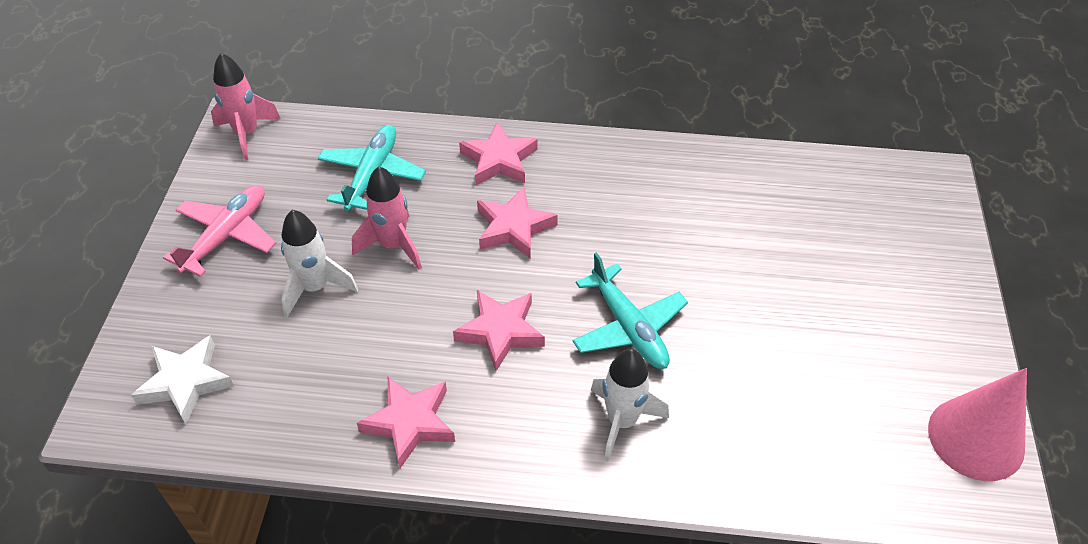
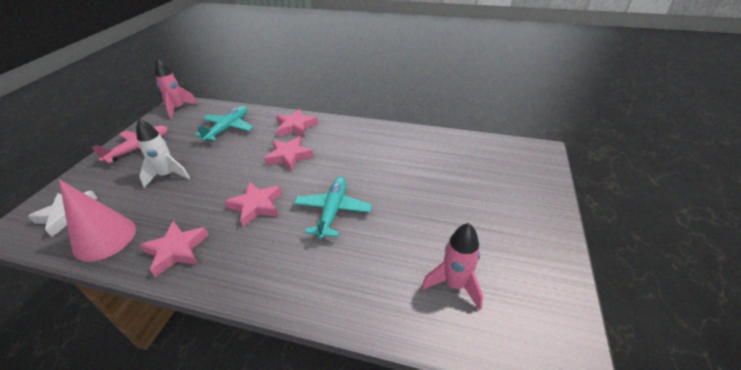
camera: 10 degrees right, 10 degrees down
(393, 245) = (220, 159): pink rocket -> pink rocket (454, 285)
(622, 421) = (307, 264): white rocket -> none
(628, 327) = (333, 211): turquoise plane -> turquoise plane turned 150 degrees counterclockwise
(976, 438) = (554, 305): pink cone -> pink cone (105, 238)

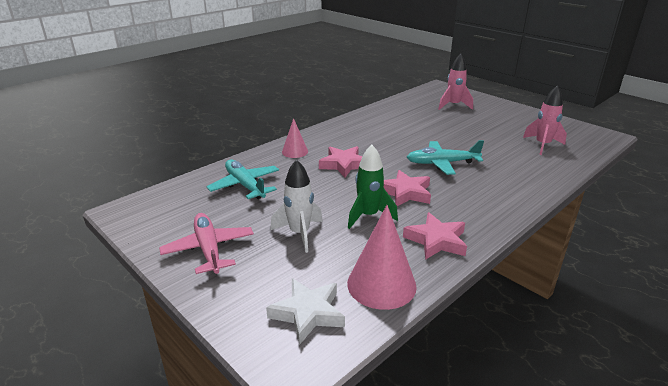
camera: 60 degrees left, 10 degrees down
(178, 109) = (140, 211): pink rocket -> pink rocket (453, 105)
(206, 198) = (368, 216): none -> green rocket
(296, 127) = (295, 151): pink star -> pink cone
(333, 211) = (442, 163): turquoise plane -> turquoise plane turned 45 degrees counterclockwise

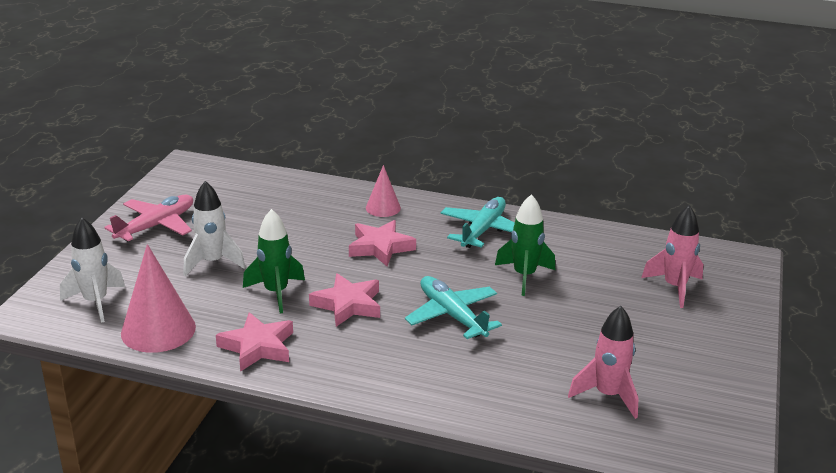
camera: 60 degrees right, 0 degrees up
(245, 185) = (280, 205): turquoise plane -> turquoise plane (483, 230)
(308, 313) = (96, 302): white star -> white rocket
(415, 134) = (524, 276): none -> green rocket

